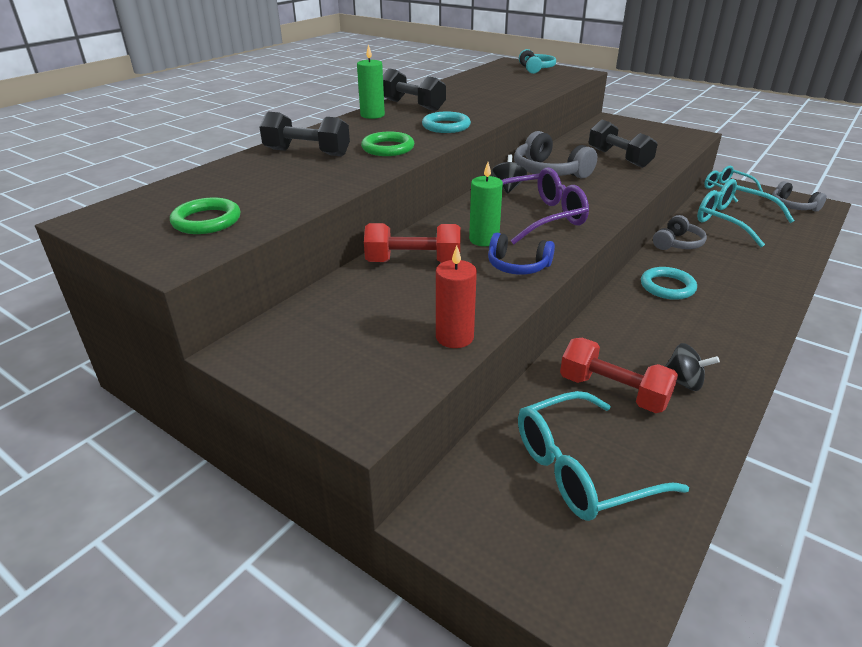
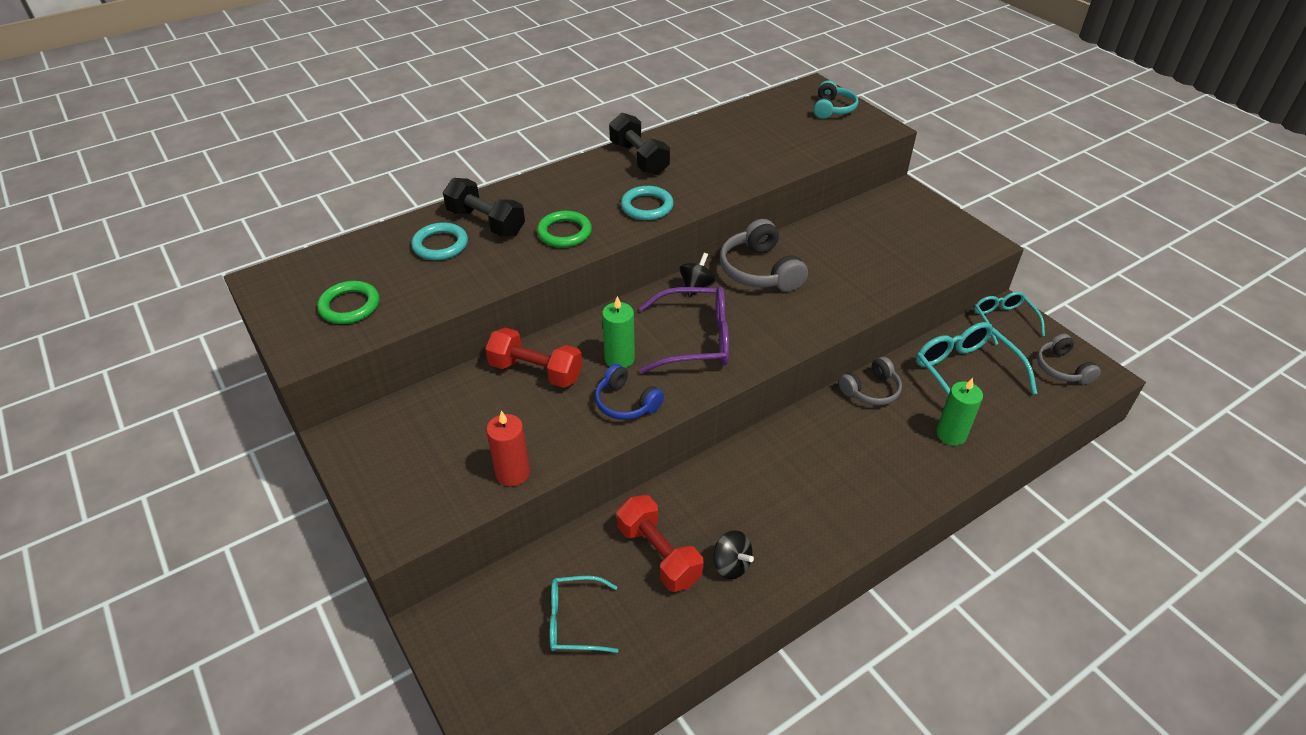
camera: 20 degrees right, 10 degrees up
(372, 115) = (587, 169): green candle -> green candle (951, 434)
(581, 469) = (574, 621): turquoise glasses -> turquoise glasses, size x0.63
(619, 158) = (856, 266): black dumbbell -> none
(667, 287) = (810, 447): turquoise ring -> turquoise ring (440, 245)

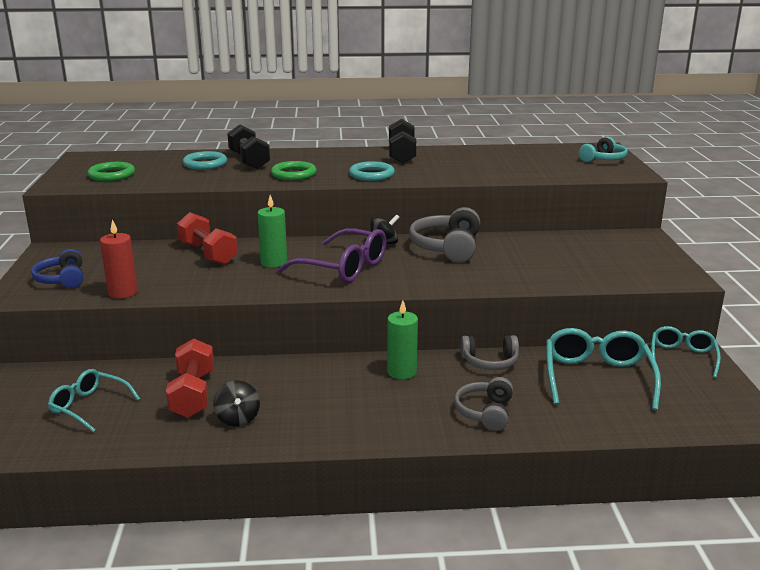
camera: 30 degrees right, 20 degrees down
(626, 403) = (246, 283): blue headphones -> blue headphones (62, 279)
(951, 434) = (533, 409): green candle -> green candle (401, 372)
(1062, 368) = (710, 403): grey headphones -> grey headphones (485, 412)

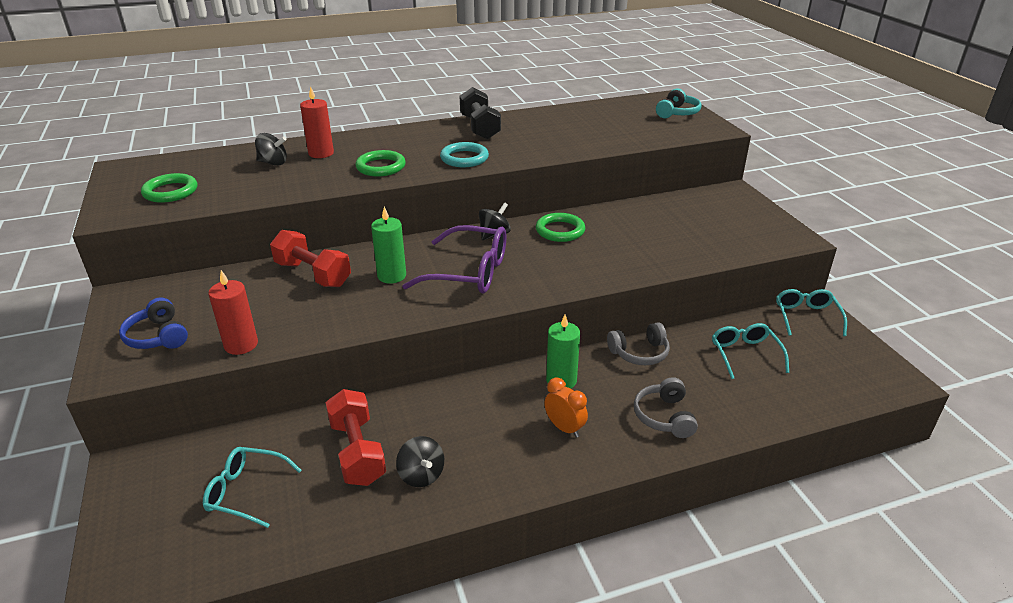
camera: 15 degrees left, 10 degrees up
(205, 164) = (273, 163): turquoise ring -> black spinning top
(249, 161) = (321, 153): black dumbbell -> red candle
(384, 406) = (564, 428): none -> orange clock
(447, 247) = (560, 231): grey headphones -> green ring
(597, 377) = (745, 354): turquoise glasses -> turquoise glasses, size x0.63

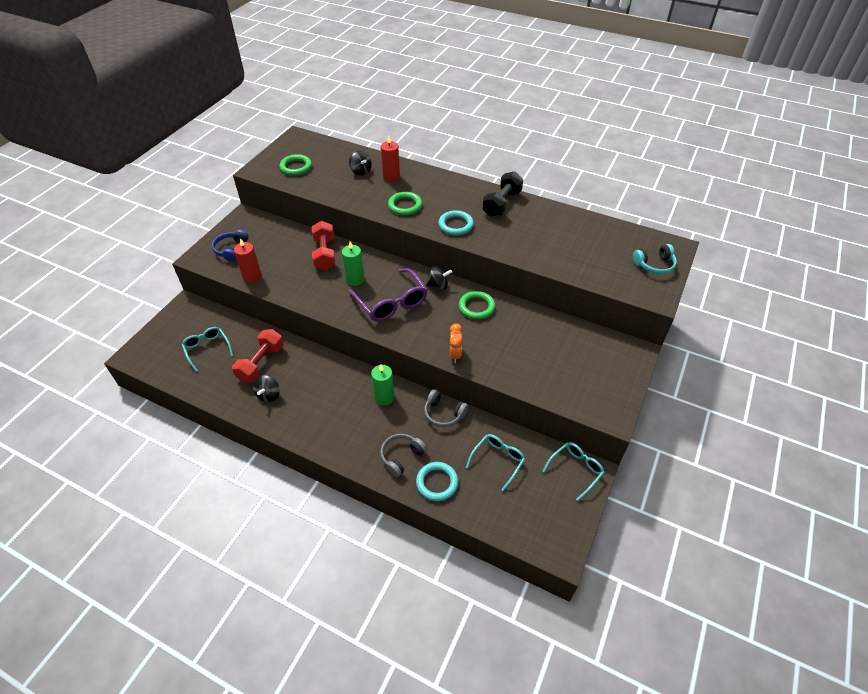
camera: 45 degrees right, 15 degrees up
(564, 428) = (350, 423): orange clock -> orange clock (455, 354)
(730, 411) = (437, 483): none -> turquoise ring

